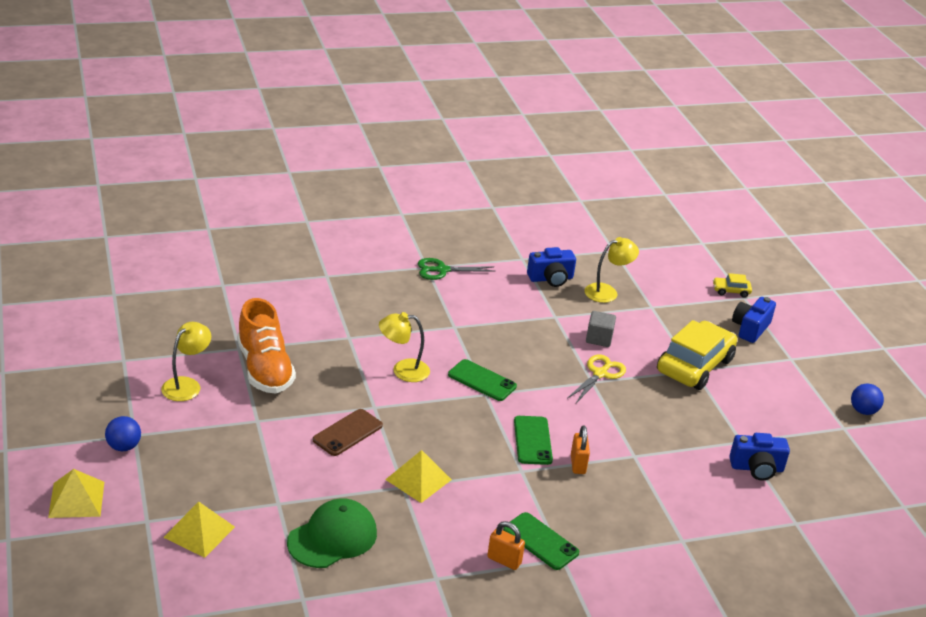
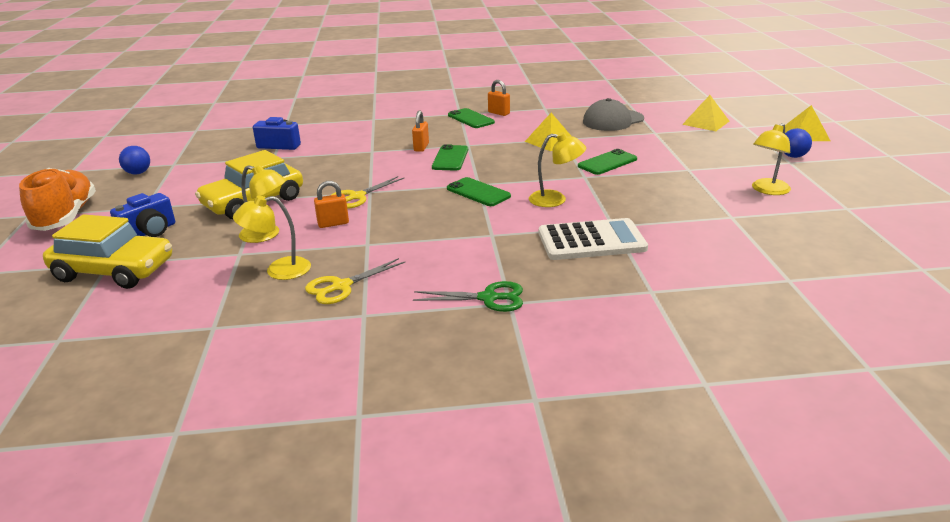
camera: 165 degrees left, 5 degrees down
(265, 369) = (696, 201): orange shoe -> orange shoe (66, 216)
(332, 537) = (613, 120): green cap -> grey cap
(347, 433) = (607, 162): brown phone -> green phone
(369, 320) = (591, 241): none -> white calculator
(551, 279) = (341, 286): blue camera -> yellow scissors
(599, 338) = (333, 223): grey cube -> orange padlock
(646, 326) = (267, 235): none -> yellow lamp
(731, 291) = (114, 271): yellow car -> yellow car, size x2.32

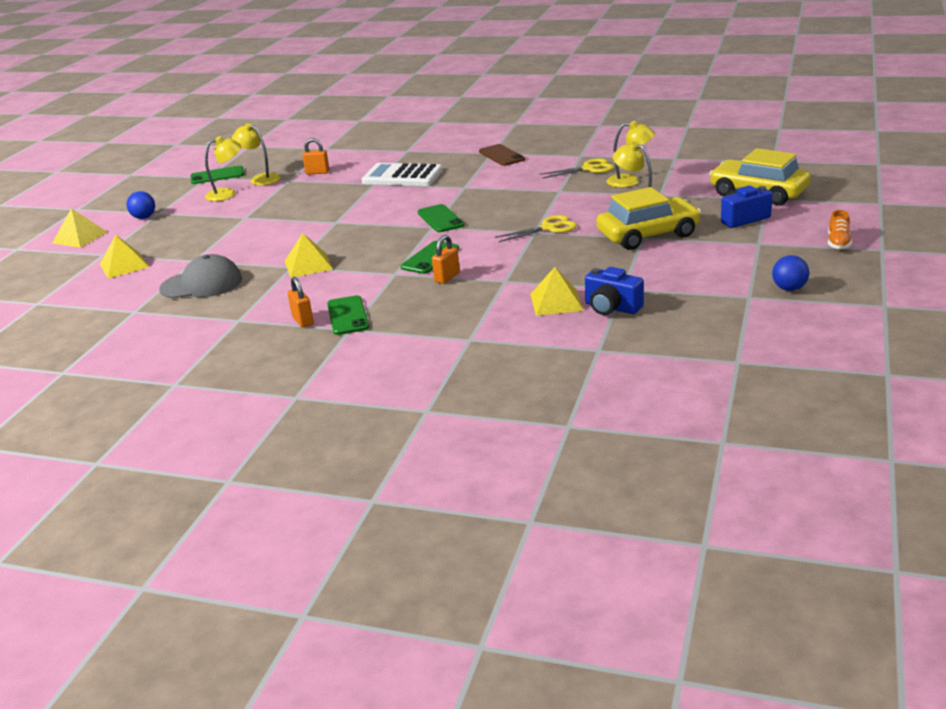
camera: 155 degrees left, 0 degrees up
(66, 216) = (838, 243): orange shoe -> orange shoe, size x0.48
(323, 143) = (556, 302): none -> yellow pyramid
(333, 223) = (579, 208): orange padlock -> orange padlock (317, 172)
(488, 298) = (501, 155): green scissors -> brown phone
(555, 199) = (387, 205): yellow lamp -> yellow lamp (260, 179)
(607, 162) = (296, 232): green phone -> green phone (217, 176)

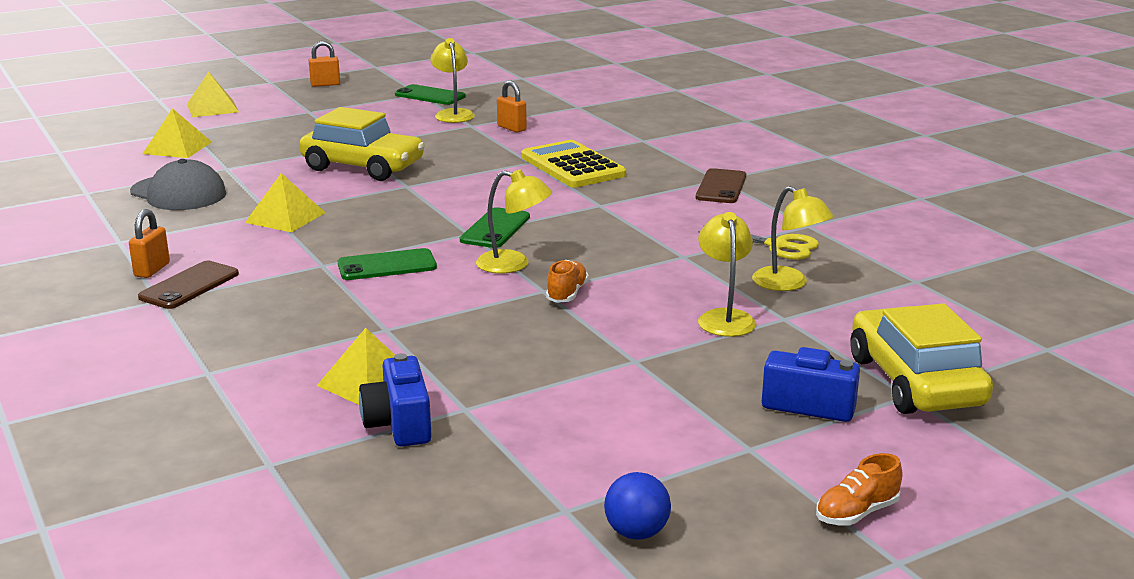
camera: 40 degrees right, 5 degrees down
(144, 217) = (290, 111): blue ball -> none
(227, 194) = (395, 116): yellow lamp -> yellow lamp (513, 264)
(347, 316) = (189, 286): green phone -> brown phone
(402, 176) = (572, 166): white calculator -> yellow calculator
(447, 277) = (349, 295): orange padlock -> orange padlock (325, 84)
(549, 228) = (567, 294): yellow scissors -> orange shoe
(648, 235) = (647, 360): yellow car -> yellow car (363, 167)

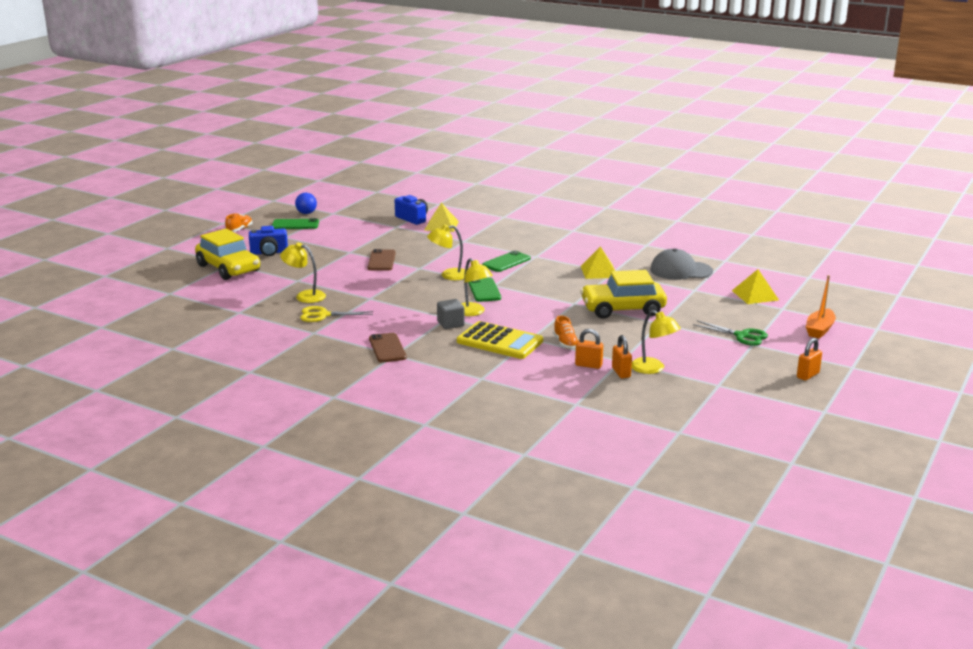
camera: 150 degrees right, 0 degrees up
(152, 270) = (602, 238): orange padlock -> orange padlock (621, 372)
(189, 286) = (573, 237): brown phone -> brown phone (381, 260)
(212, 108) = (819, 330): yellow pyramid -> orange boat
(301, 119) = (742, 336): none -> green scissors
(430, 96) = (706, 385): green phone -> green phone (295, 225)
(567, 294) = (407, 268): orange shoe -> orange shoe (565, 343)
(606, 196) = (450, 324): none -> grey cube
(724, 317) = (325, 274): yellow lamp -> yellow lamp (473, 312)

